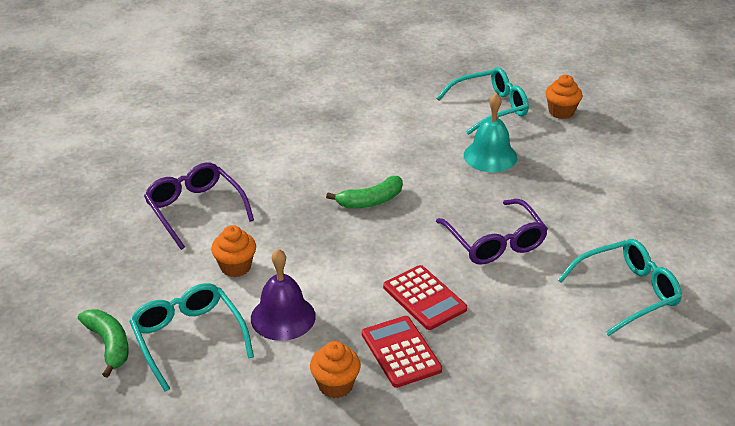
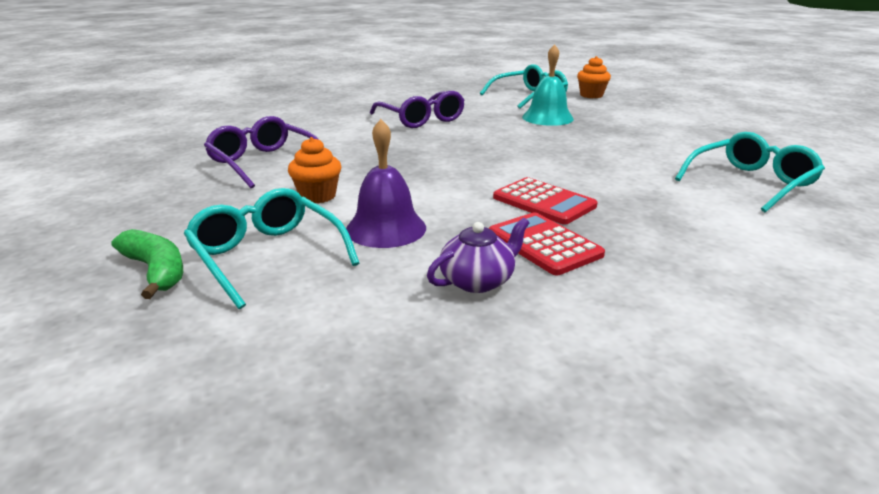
camera: 10 degrees left, 10 degrees down
(335, 385) = (478, 280): orange cupcake -> purple teapot
(371, 201) = (449, 146): green banana -> none
(495, 242) = (590, 162): purple glasses -> purple glasses (421, 119)

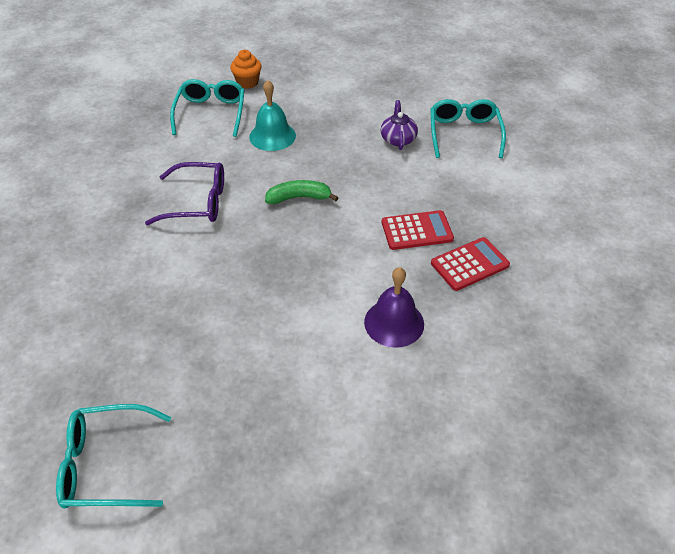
camera: 55 degrees left, 20 degrees up
(156, 271) = (365, 466): green banana -> green banana (299, 198)
(264, 162) = (204, 343): purple glasses -> none
(267, 256) = (388, 398): turquoise glasses -> turquoise glasses (106, 465)
(317, 196) = (309, 336): orange cupcake -> none
(478, 280) = (489, 314): purple teapot -> purple teapot (398, 139)
(544, 244) = (469, 264): red calculator -> red calculator turned 150 degrees clockwise

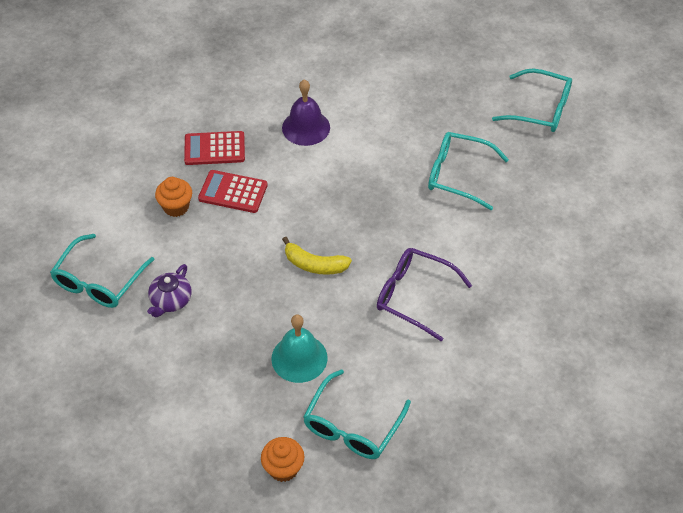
camera: 155 degrees left, 5 degrees up
(193, 329) = (458, 175): none -> turquoise glasses
(299, 198) = (314, 265): green banana -> yellow banana
(456, 201) = (176, 207): none -> orange cupcake

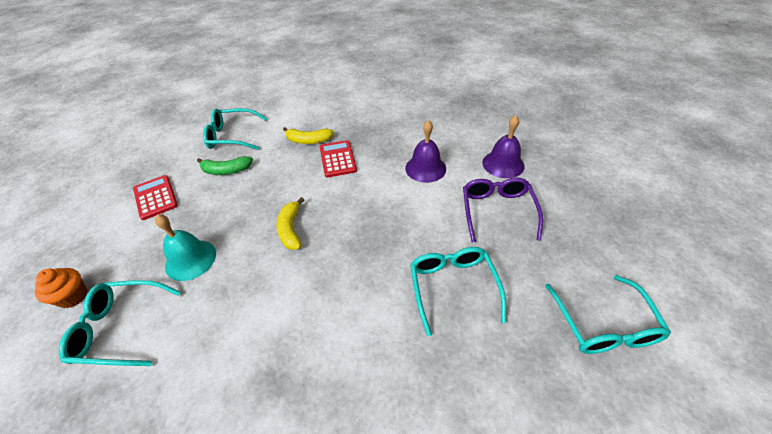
camera: 65 degrees right, 5 degrees down
(170, 301) = (226, 170): purple teapot -> green banana
(176, 207) = (309, 141): orange cupcake -> yellow banana
(214, 149) = (370, 136): red calculator -> red calculator (155, 197)
(345, 69) = (503, 164): none -> purple bell
(414, 296) = (285, 314): purple glasses -> purple glasses (497, 211)

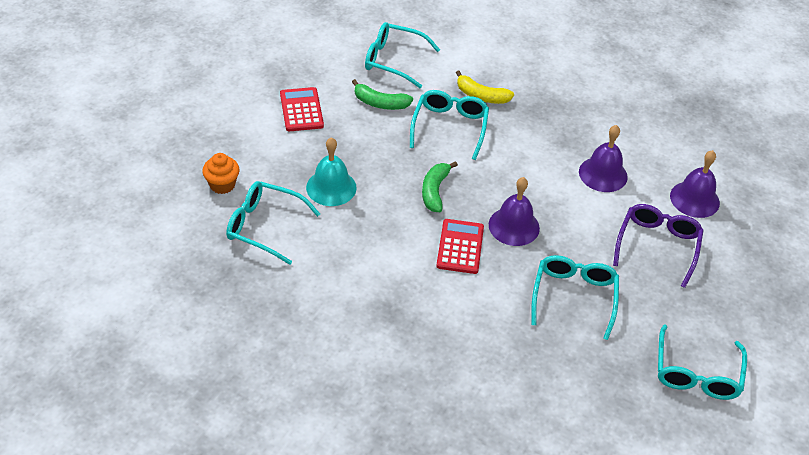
camera: 15 degrees right, 0 degrees up
(290, 171) = (449, 127): none -> turquoise glasses
(291, 229) = (434, 191): yellow banana -> green banana
(337, 159) = (507, 130): red calculator -> red calculator (460, 247)
(371, 237) = (514, 226): none -> purple bell

